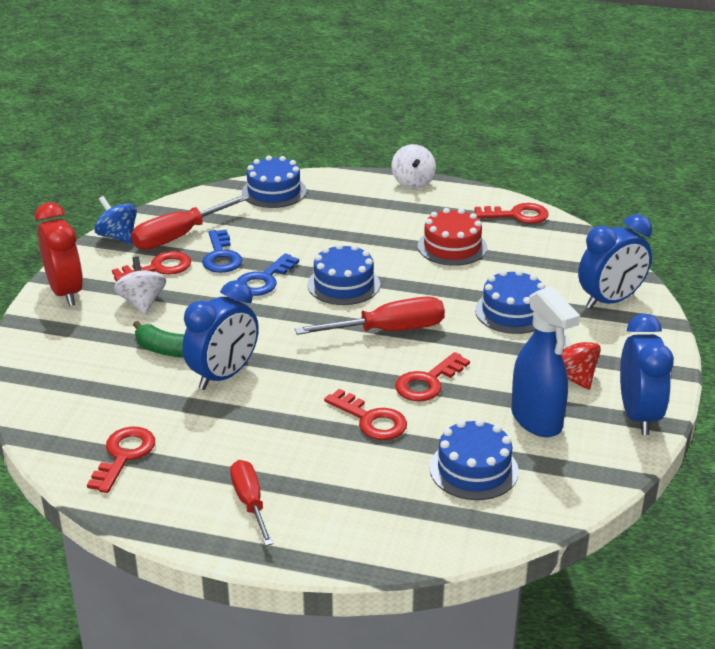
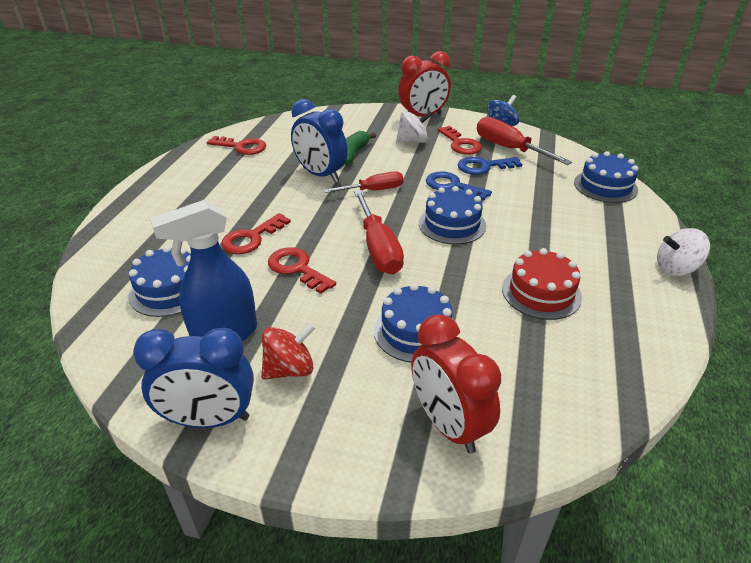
camera: 90 degrees right, 5 degrees up
(250, 503) = (177, 190): red screwdriver -> red screwdriver (373, 190)
(517, 215) = (639, 351): red key -> none
(610, 301) = (448, 424): blue clock -> red clock

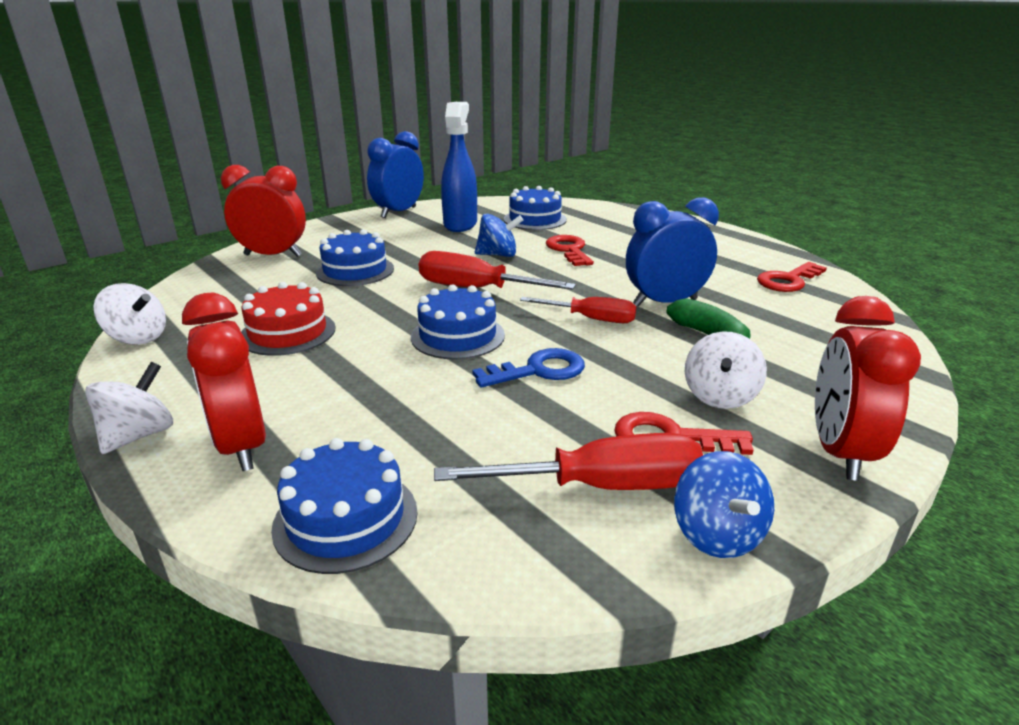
camera: 125 degrees right, 10 degrees down
(289, 369) = (397, 232): red spinning top -> none
(297, 268) = (498, 255): red key -> blue spinning top
(373, 190) = (590, 319): red screwdriver -> red screwdriver turned 90 degrees counterclockwise
(484, 167) = (563, 422): blue key -> none
(626, 233) = (242, 445): none -> red clock
(652, 363) = (138, 337): none -> white spinning top

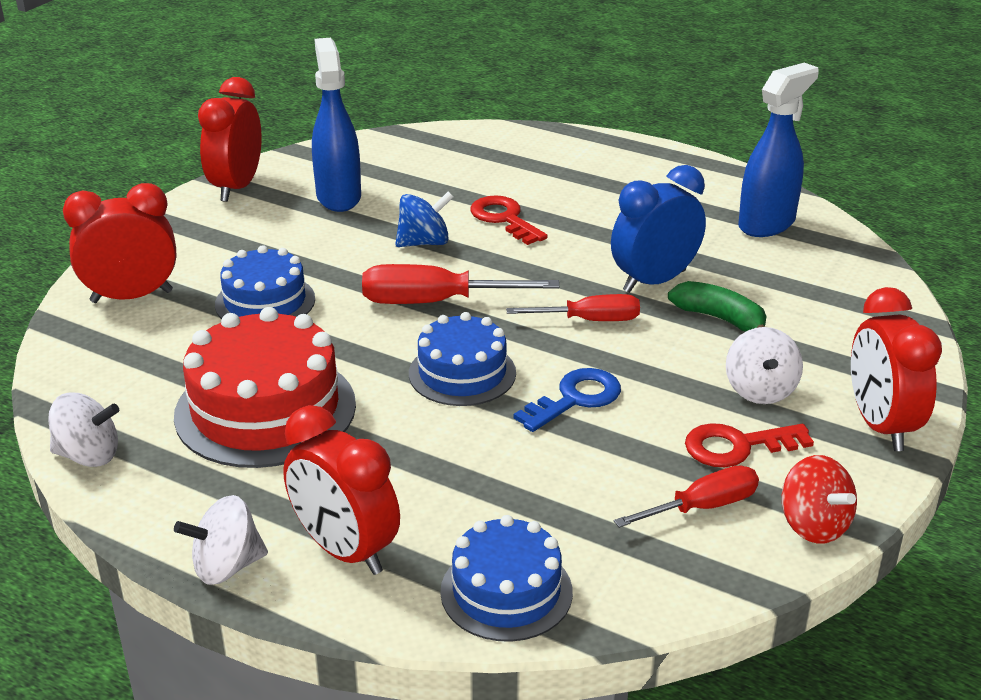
camera: 20 degrees left, 5 degrees up
(139, 435) = (227, 566): white spinning top -> white spinning top turned 120 degrees counterclockwise
(288, 332) = (265, 409): red cake -> red cake, size x1.61
(399, 212) = (237, 187): blue clock -> red clock
(535, 219) = (429, 171): blue cake -> none
(600, 486) = (702, 507): red screwdriver -> red screwdriver, size x0.67
(717, 534) = (813, 525): blue spinning top -> red spinning top
(788, 280) = (767, 224): red key -> blue spray bottle

